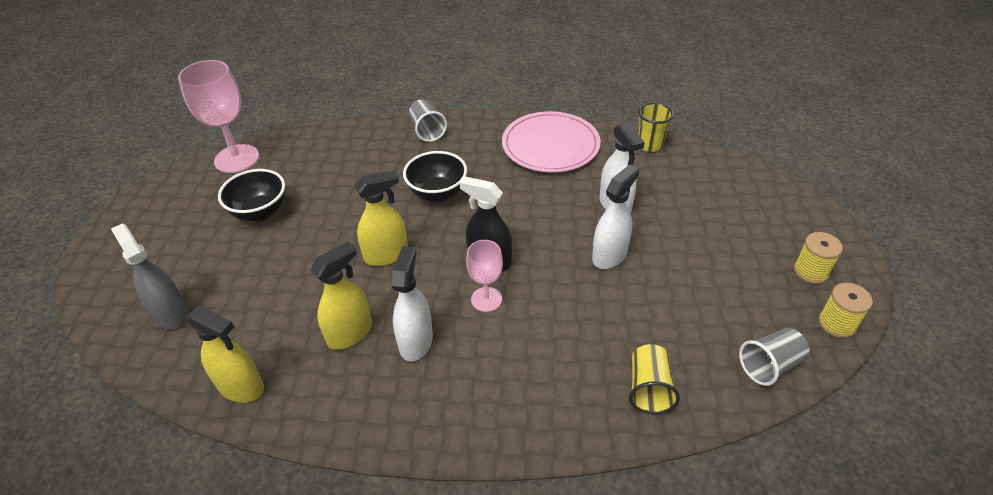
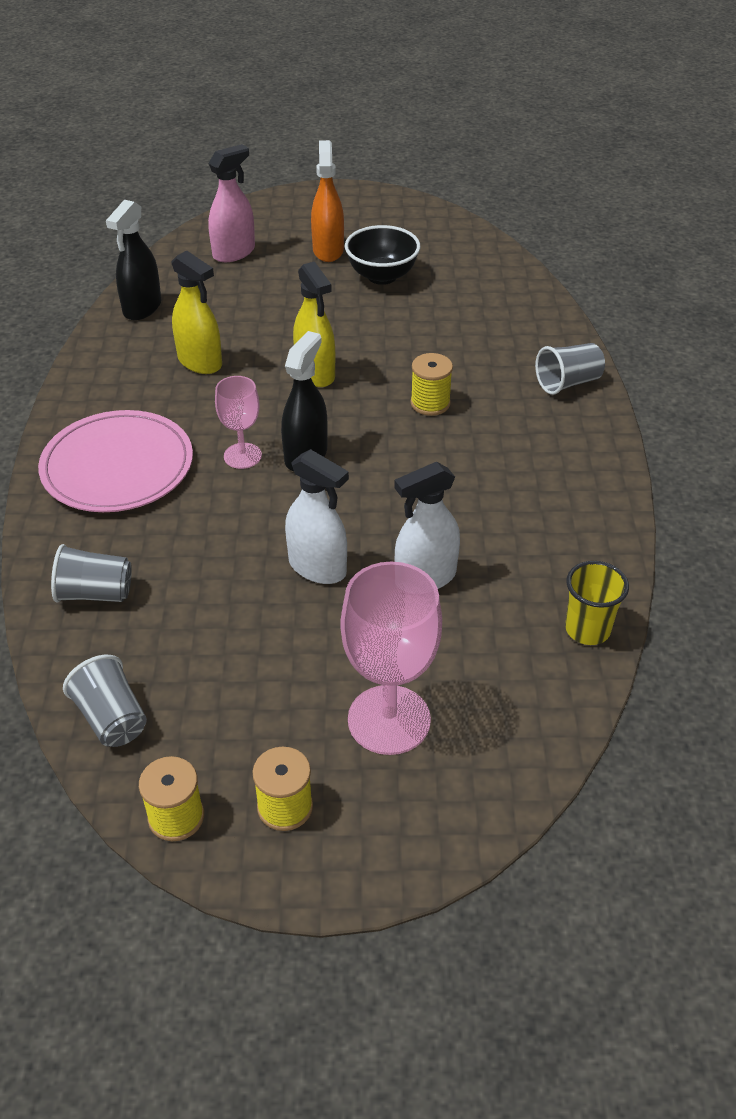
camera: 85 degrees right, 0 degrees up
(171, 314) = (234, 252): grey spray bottle -> pink spray bottle
(202, 245) = (328, 250): none -> orange spray bottle
(236, 159) = (475, 244): pink goblet -> pink goblet (389, 720)
(241, 387) = (142, 308): yellow spray bottle -> black spray bottle
(416, 341) = (185, 407): white spray bottle -> none
(437, 193) = (430, 403): black bowl -> yellow spool
(550, 145) = (559, 508): pink plate -> pink plate (117, 466)
(649, 389) = (95, 593): yellow cup -> grey cup

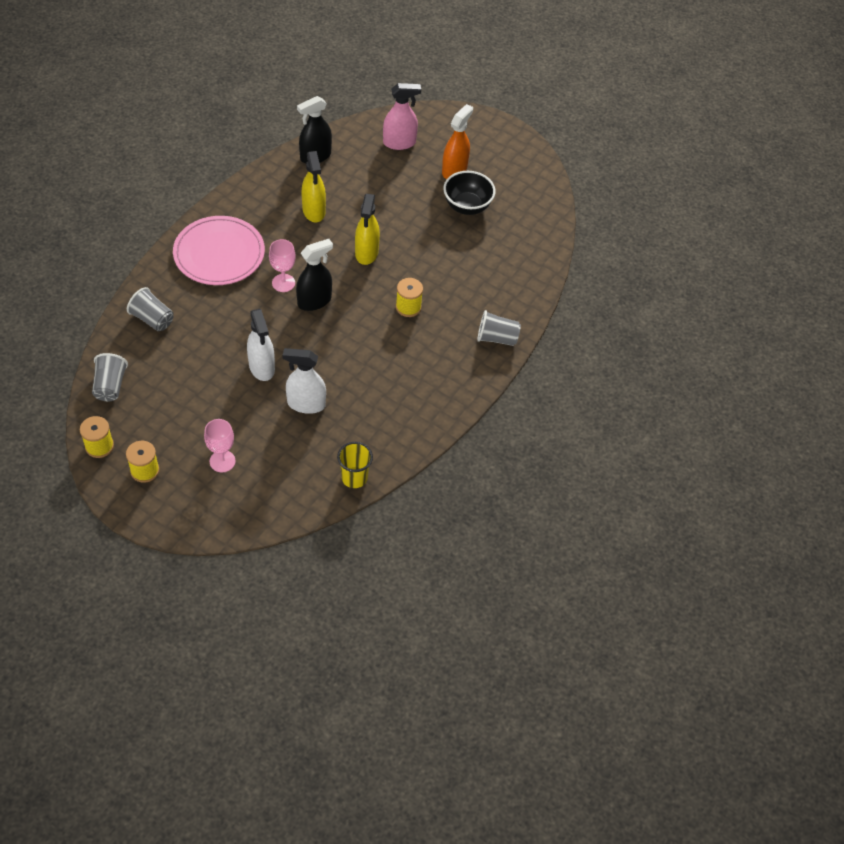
camera: 30 degrees right, 10 degrees up
(389, 720) = (222, 461): pink goblet -> pink goblet, size x0.57

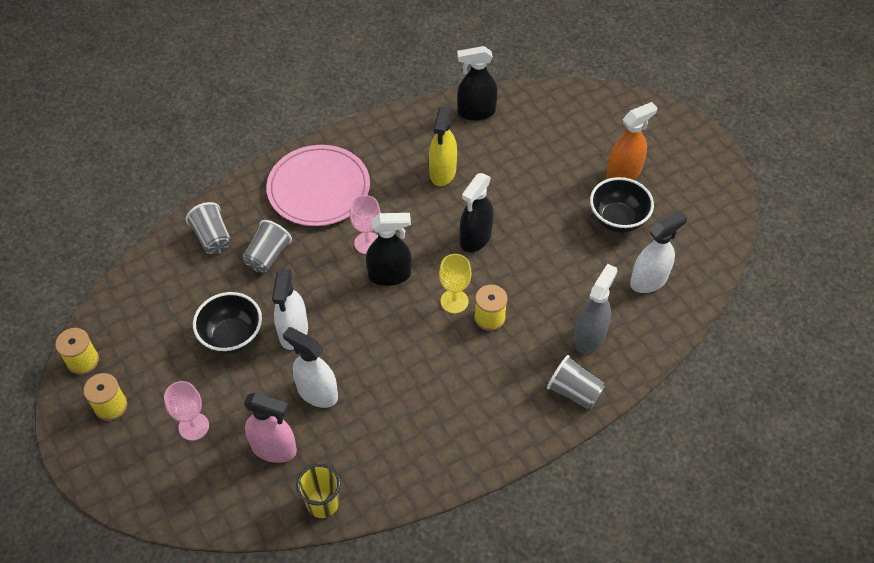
camera: 30 degrees right, 0 degrees up
(110, 386) = (131, 297): grey cup -> grey cup (268, 256)
(214, 387) = (232, 337): none -> black bowl
(366, 253) = (475, 238): yellow spray bottle -> black spray bottle
(375, 304) = (454, 301): none -> yellow goblet
(399, 143) = (576, 123): pink spray bottle -> pink spray bottle (274, 448)
(488, 297) = (589, 337): none -> grey spray bottle
(511, 243) = (649, 280): none -> white spray bottle

